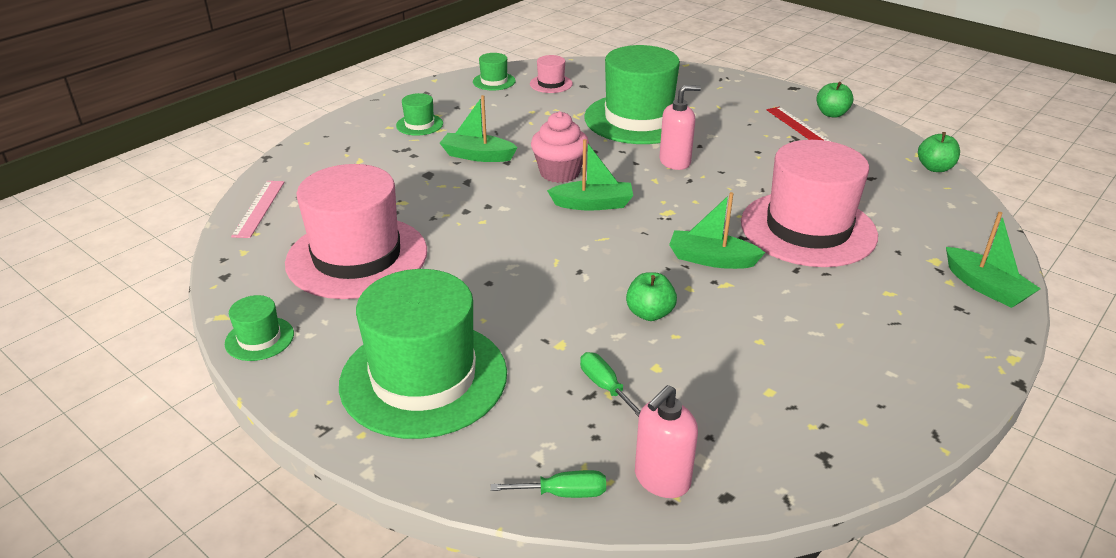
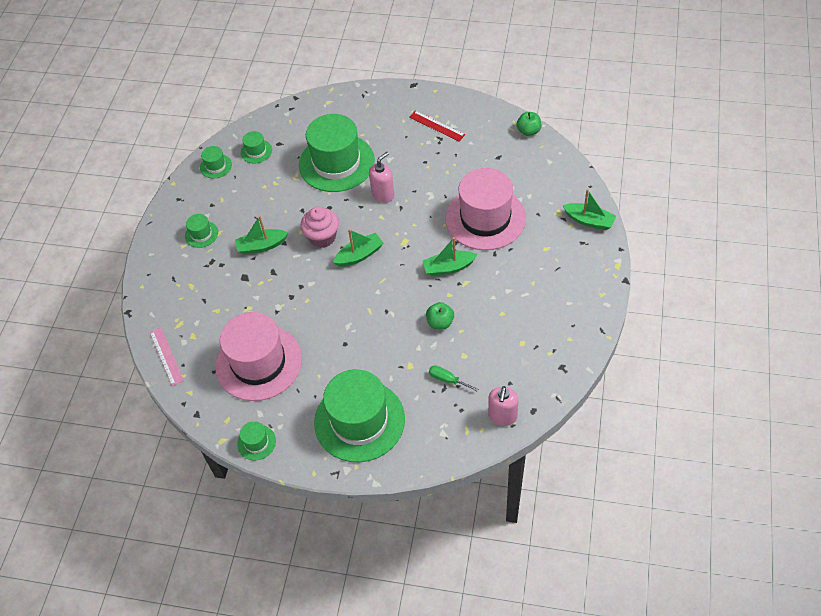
camera: 25 degrees left, 20 degrees up
(551, 84) = (256, 151): pink hat -> green hat
(563, 493) = (466, 446): green screwdriver -> none
(831, 114) = (449, 103): green apple -> none

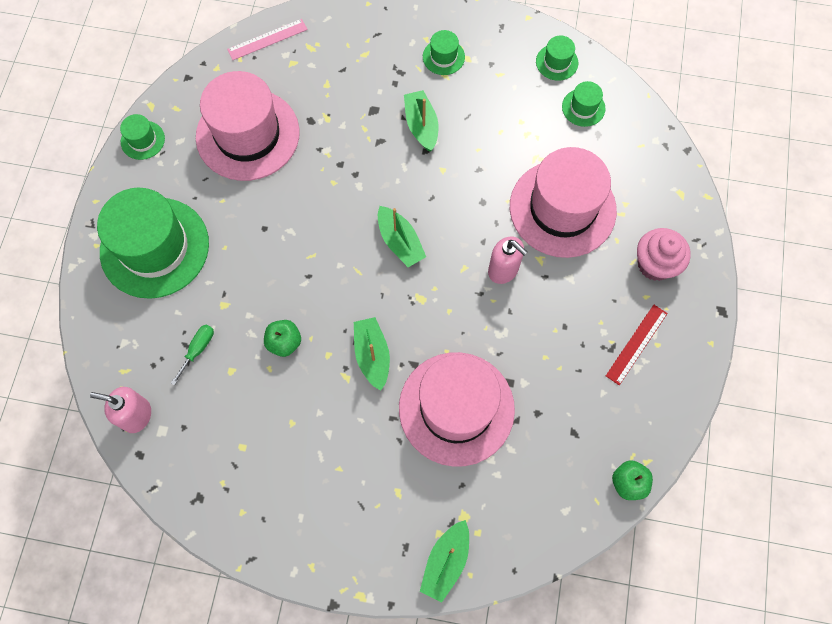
camera: 85 degrees right, 15 degrees up
(322, 237) = (432, 196): pink cupcake -> pink cupcake (655, 264)
(336, 163) = (562, 208): green hat -> pink hat

